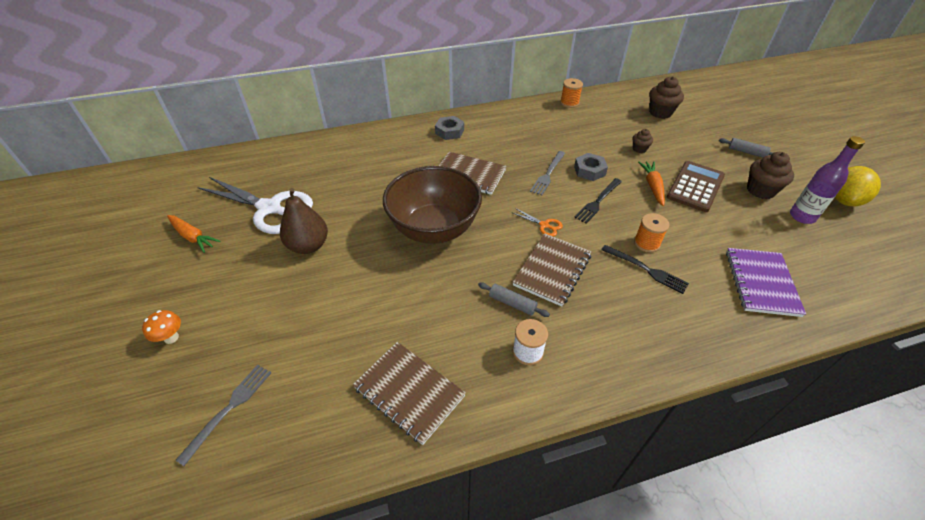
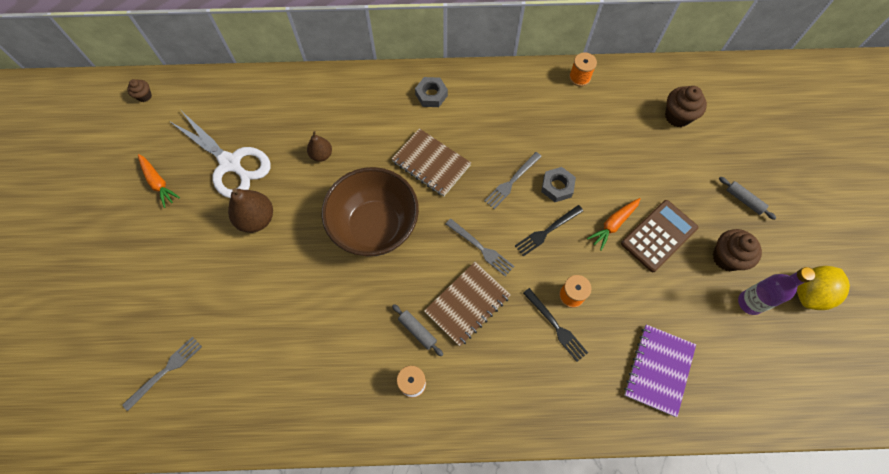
camera: 15 degrees right, 20 degrees up
(171, 338) = (130, 291): orange mushroom -> none
(362, 186) = (321, 155): none -> brown pear
(409, 392) = (304, 394): brown notebook -> none
(544, 225) = (481, 248): orange scissors -> grey fork
(639, 149) = (625, 168): brown cupcake -> brown cupcake (144, 96)
(652, 186) = (613, 224): orange carrot -> orange carrot turned 150 degrees counterclockwise

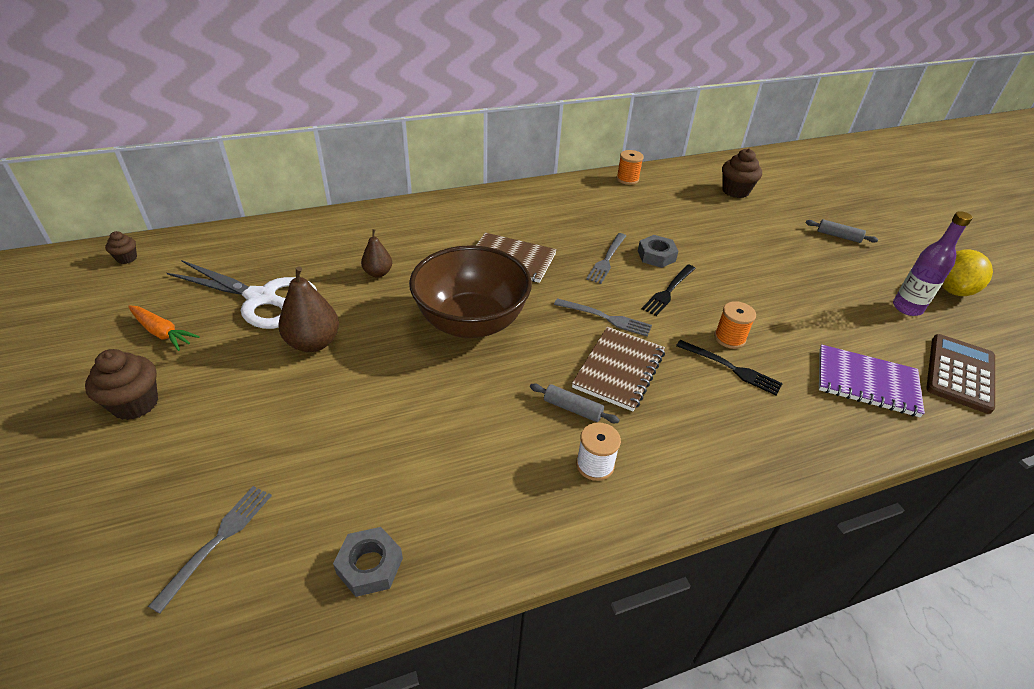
camera: 20 degrees left, 25 degrees down
(431, 95) = (484, 210): grey nut -> grey nut (369, 565)
(613, 224) = (732, 274): orange carrot -> none
(658, 370) = (866, 382): purple notebook -> purple notebook turned 75 degrees counterclockwise
(659, 236) = (782, 274): brown calculator -> brown calculator (960, 373)
(726, 257) = (857, 279): brown cupcake -> brown cupcake (135, 404)

